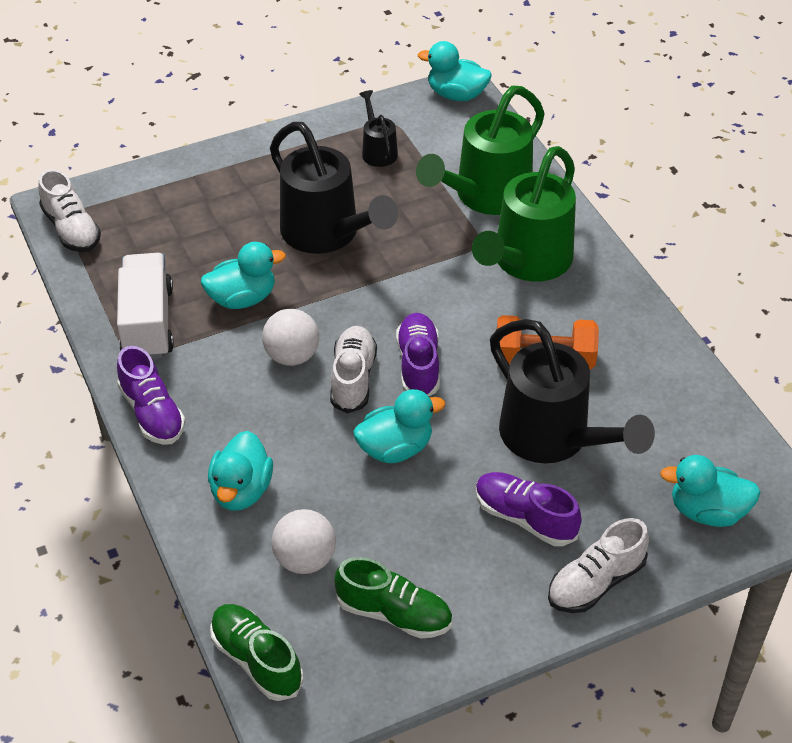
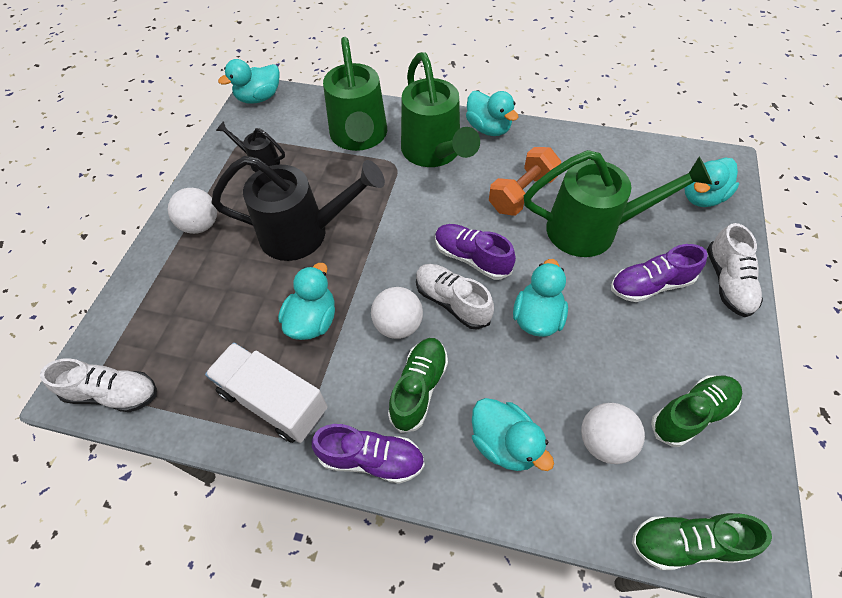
camera: 50 degrees left, 10 degrees up
(242, 406) = (419, 388): none -> green shoe
(267, 164) = (201, 225): none -> white ball
(553, 438) = (592, 230): black watering can -> green watering can
(611, 283) = (488, 128): none -> turquoise duck

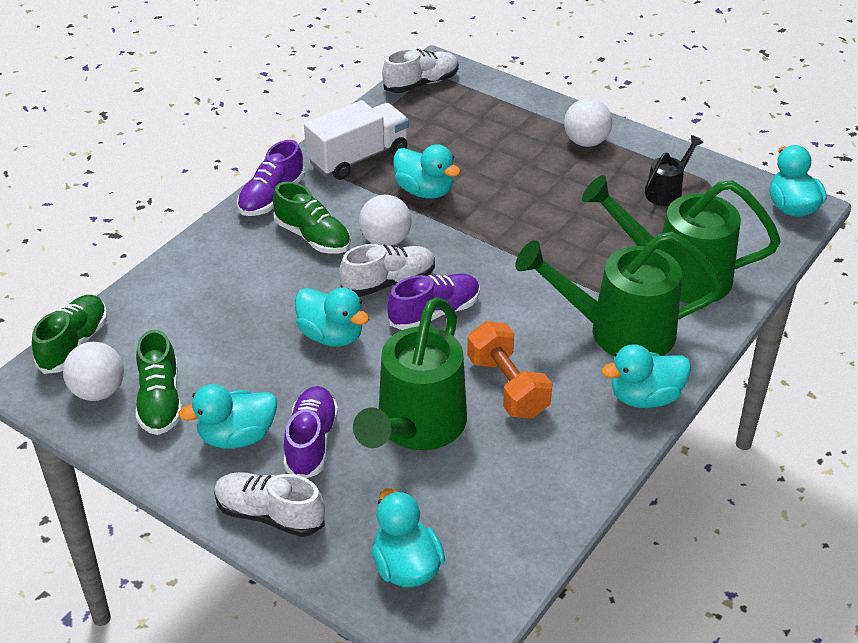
camera: 110 degrees right, 15 degrees down
(113, 393) = (421, 84): white shoe -> white shoe turned 150 degrees counterclockwise
(304, 233) = (538, 204): black watering can -> none
(504, 443) = (228, 271): turquoise duck -> turquoise duck (237, 437)
(604, 441) = (183, 331): white ball -> white ball (98, 391)

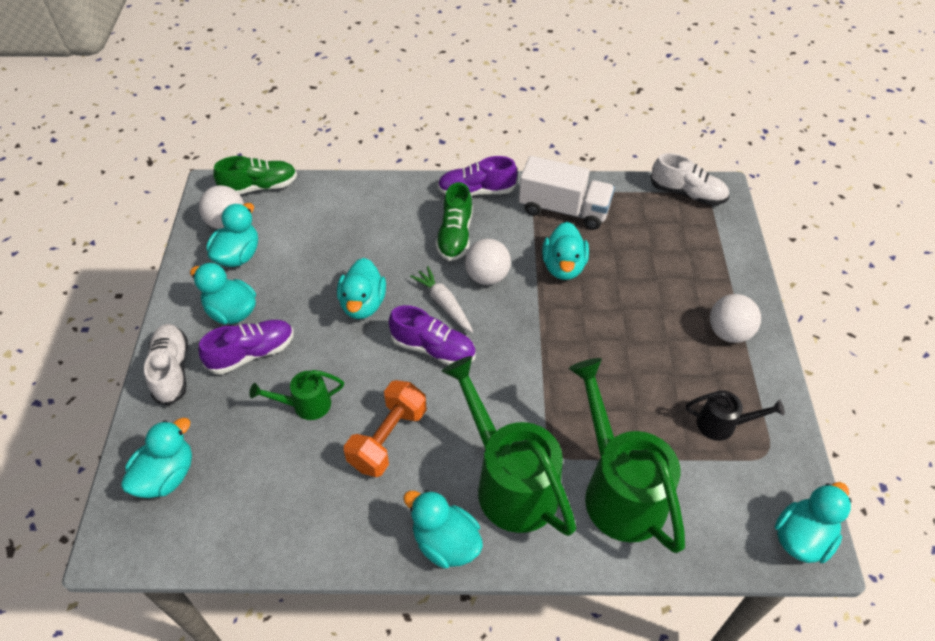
camera: 55 degrees right, 10 degrees up
(160, 401) = (238, 255): green shoe -> turquoise duck
(388, 282) = (444, 303): white shoe -> white carrot
(416, 427) = (306, 405): green watering can -> green watering can, size x0.49

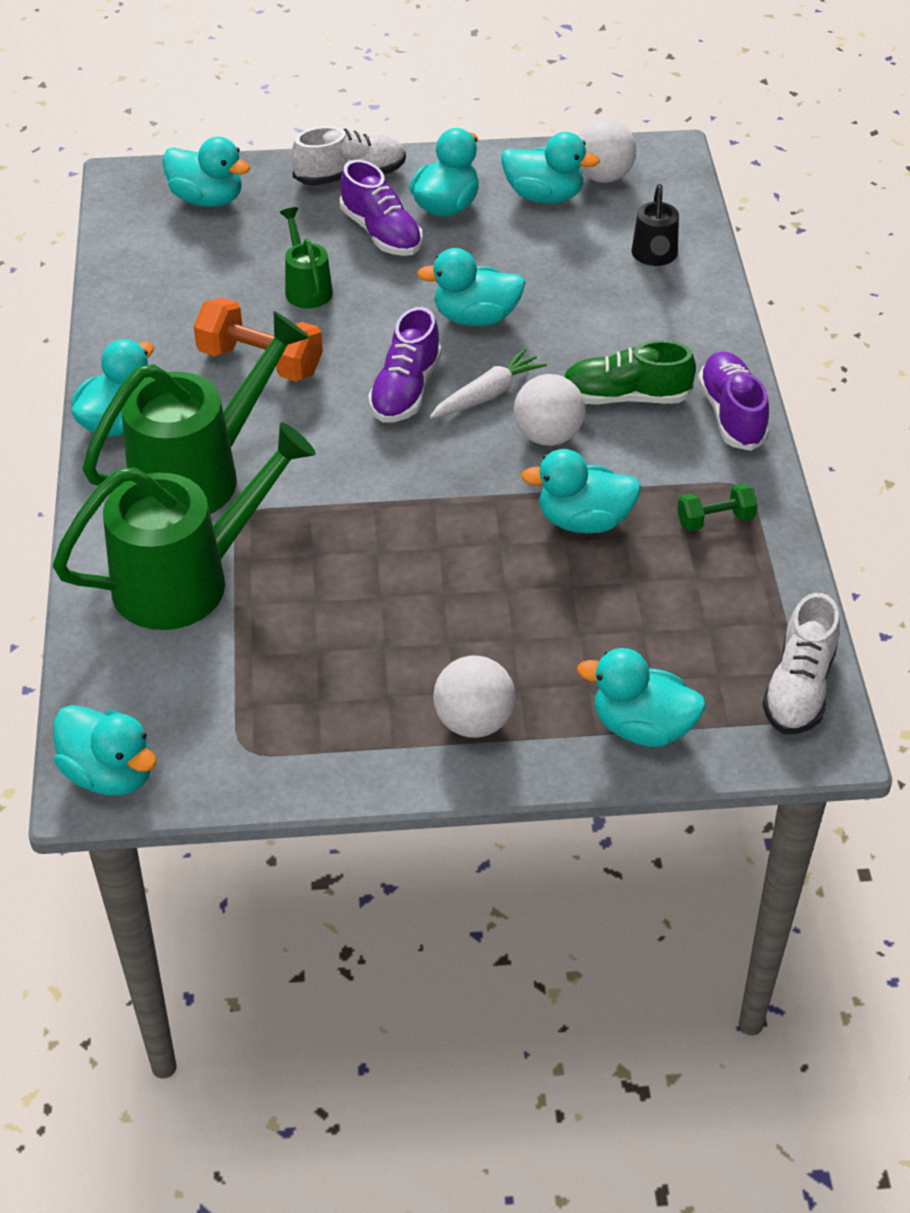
camera: 85 degrees right, 5 degrees down
(259, 187) = (681, 194): green shoe -> none
(564, 209) = (715, 519): white truck -> green dumbbell
(722, 258) = (642, 727): none -> turquoise duck
(722, 424) = (294, 699): black watering can -> black watering can (654, 256)

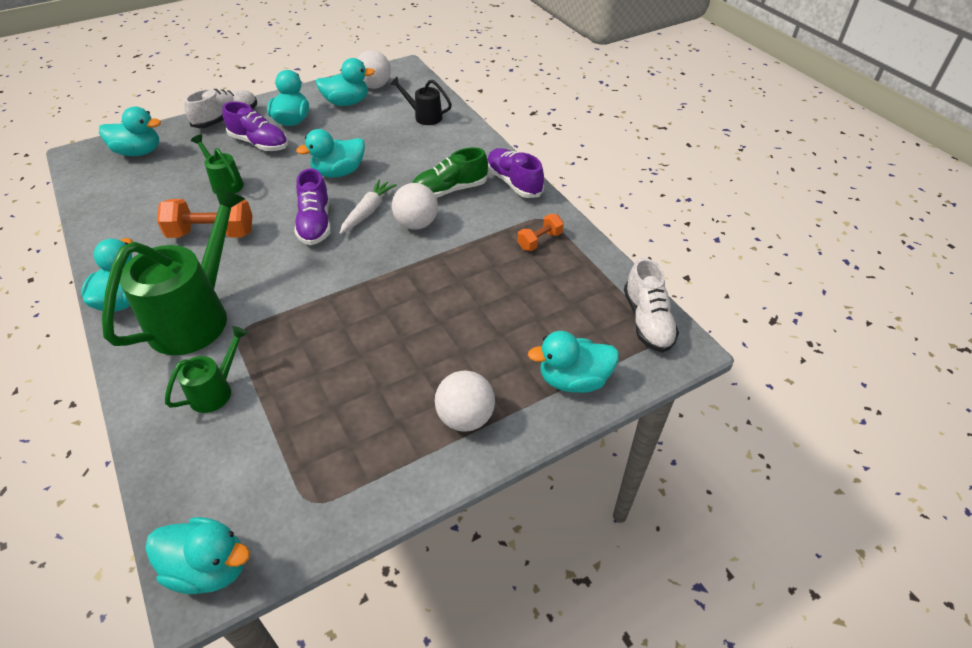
camera: 25 degrees left, 0 degrees up
(187, 580) = (216, 390): green watering can -> green watering can, size x0.49
(583, 521) = (464, 265): turquoise duck -> none
(654, 256) = (424, 116): black watering can -> black watering can turned 135 degrees clockwise
(715, 519) = (539, 241): green dumbbell -> orange dumbbell

